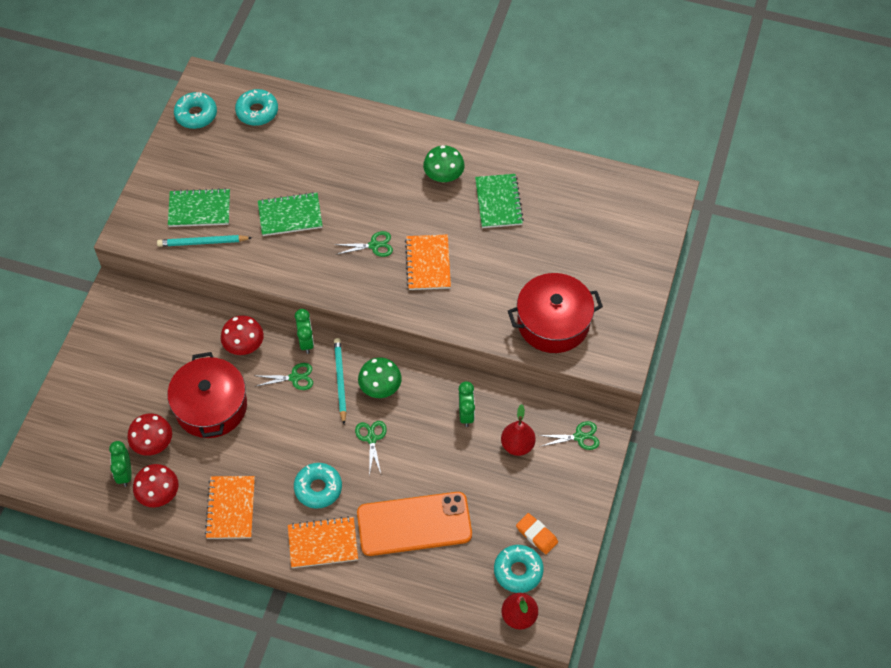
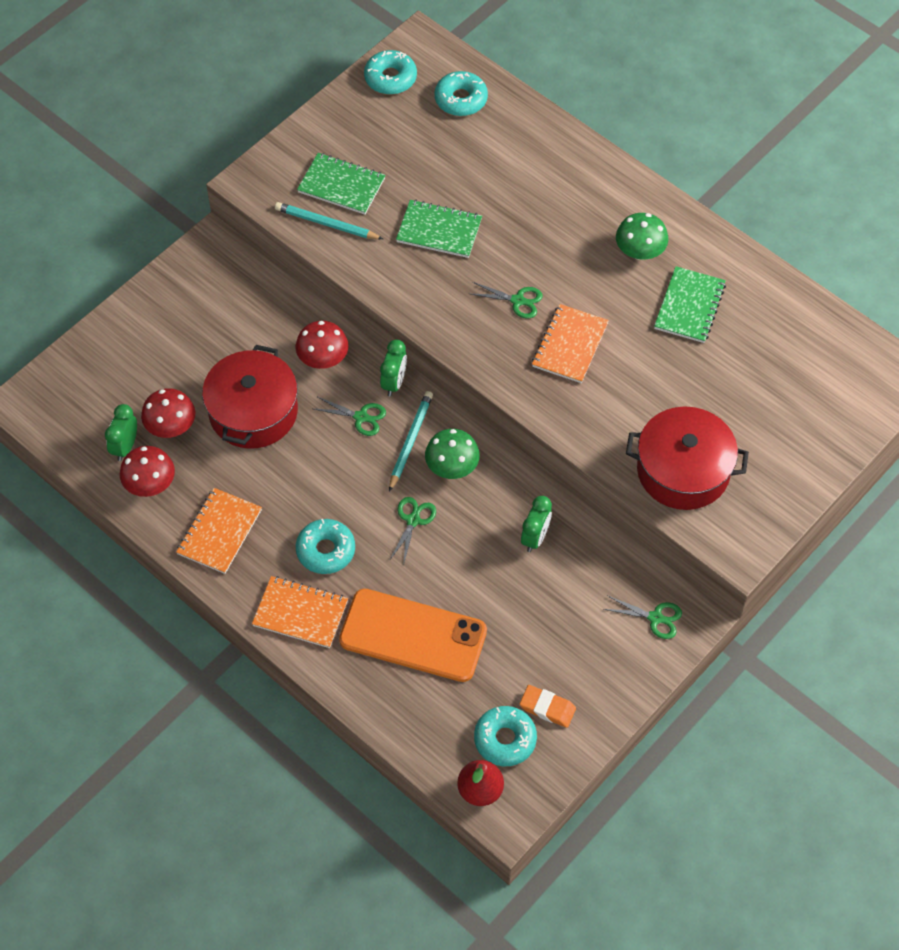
camera: 25 degrees right, 0 degrees up
(517, 445) = (577, 597): red pear -> none
(536, 535) = (547, 708): orange eraser -> orange eraser turned 45 degrees counterclockwise

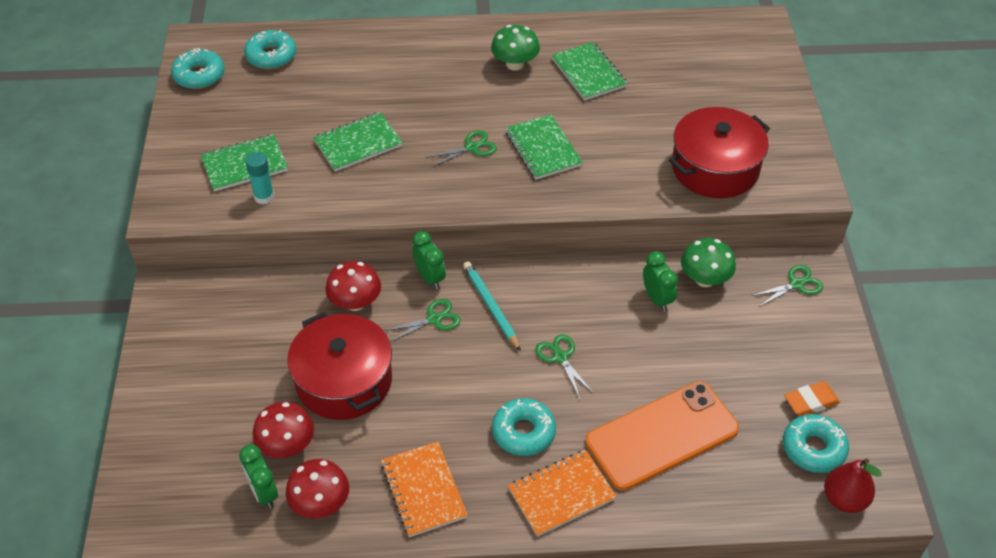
camera: 45 degrees left, 10 degrees down
(326, 224) = (264, 197): turquoise pencil -> turquoise glue stick
(452, 467) = (542, 300): green mushroom -> green mushroom (705, 279)
(570, 345) = (543, 149): orange notebook -> green notebook

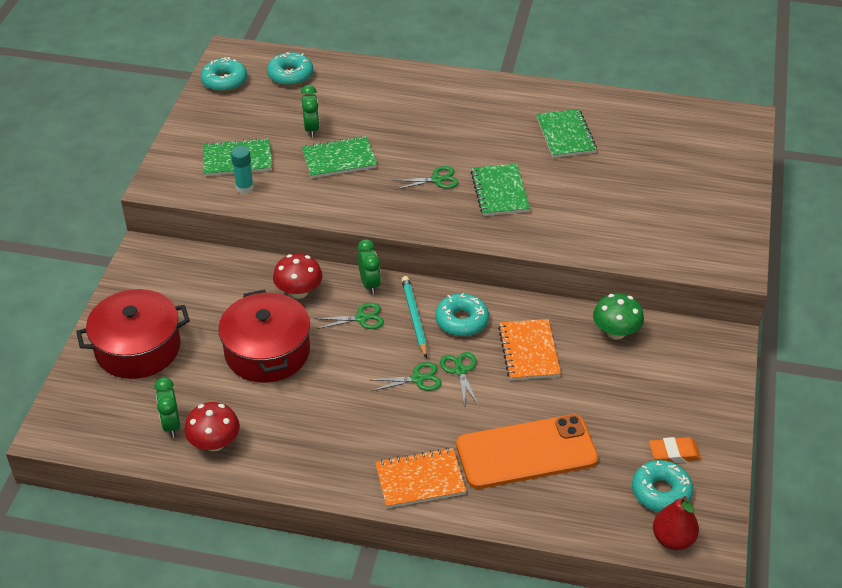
camera: 15 degrees right, 5 degrees down
(287, 445) = (202, 392): red mushroom -> none
(423, 490) = (303, 451): orange notebook -> orange notebook (529, 351)
(515, 64) = (501, 117): green mushroom -> none
(523, 432) = (405, 424): turquoise donut -> turquoise donut (461, 321)
(657, 299) = (565, 340): green clock -> green clock (311, 129)
(715, 168) = (651, 235): red pot -> red pot (138, 348)
(796, 284) = (700, 353): green scissors -> green scissors (417, 379)

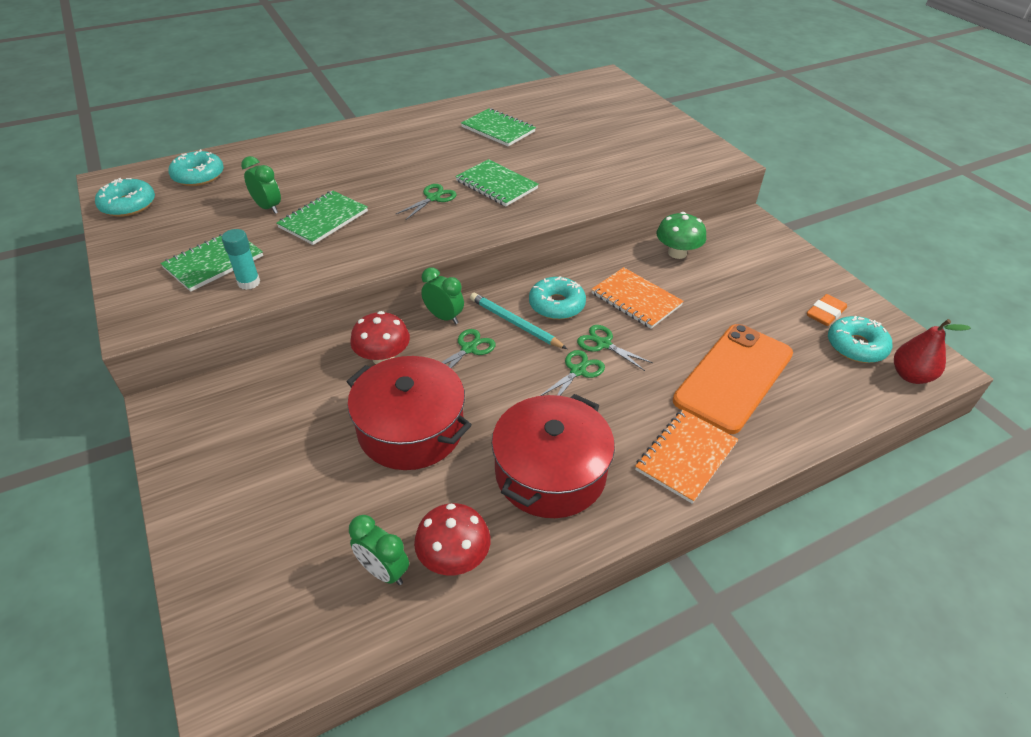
camera: 40 degrees left, 0 degrees up
(138, 348) = (257, 511): red pot -> red pot (550, 472)

